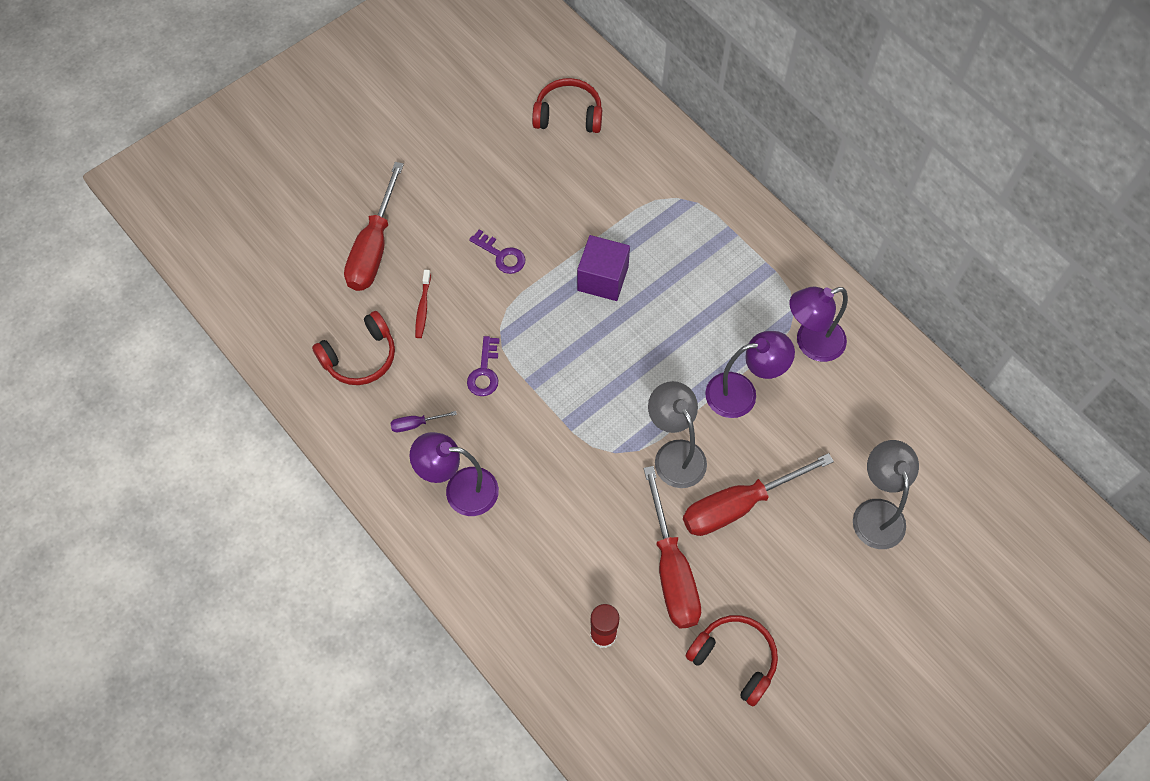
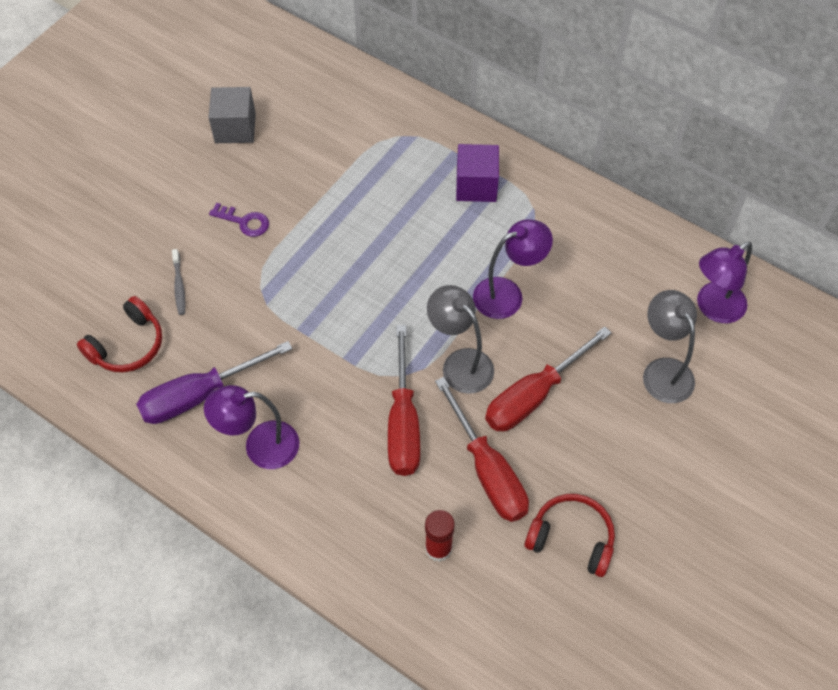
camera: 15 degrees left, 5 degrees down
(374, 247) = (116, 241): red screwdriver -> red screwdriver (403, 423)
(416, 424) = (200, 395): purple screwdriver -> purple screwdriver, size x2.40
(423, 307) = (179, 285): red toothbrush -> grey toothbrush
(484, 372) = (255, 331): purple key -> none
(517, 153) = (235, 128): none -> grey cube
(568, 115) = (275, 85): red headphones -> none
(602, 278) = (347, 221): purple cube -> purple cube (476, 185)
(811, 343) = (558, 236): purple lamp -> purple lamp (713, 308)

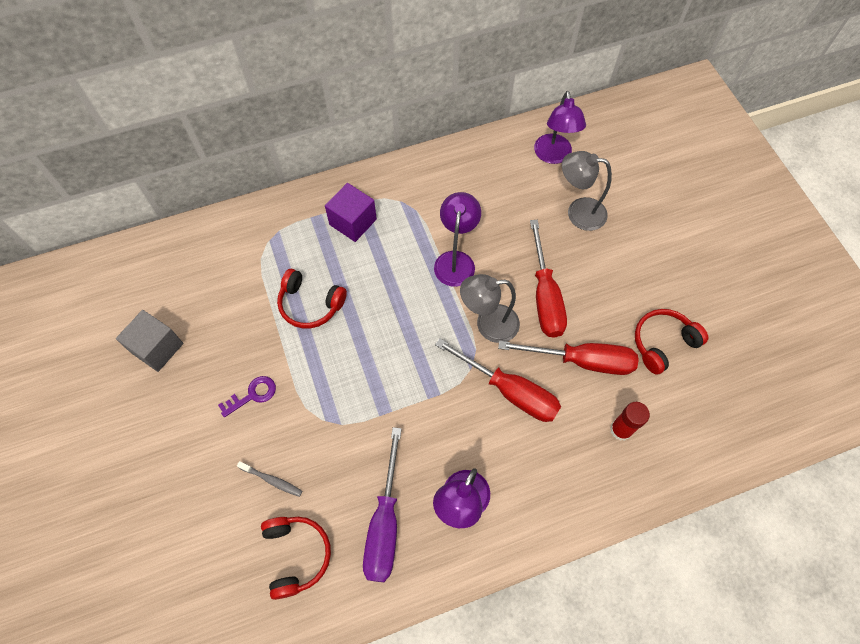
camera: 55 degrees left, 5 degrees up
(363, 207) = (310, 304): none -> red headphones

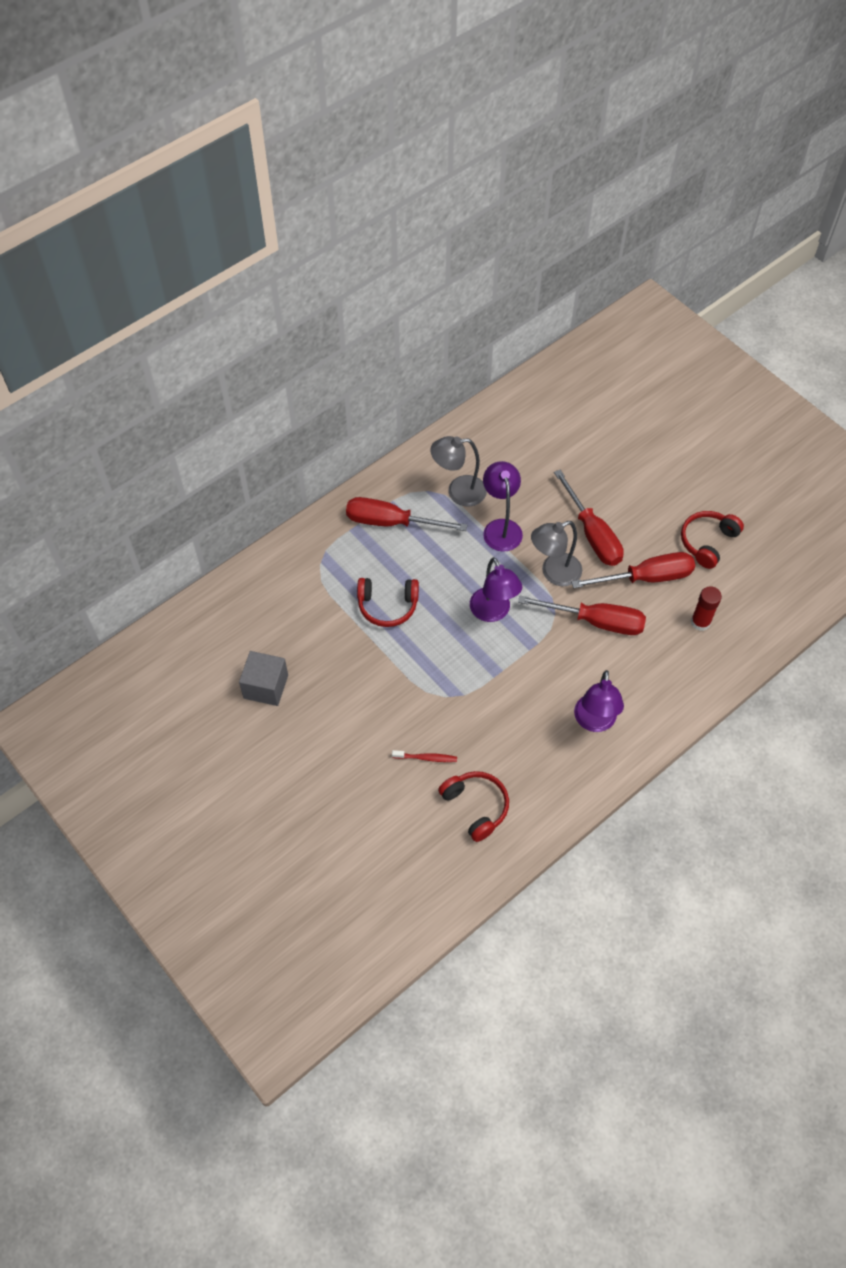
camera: 20 degrees left, 5 degrees down
(252, 395) = (374, 697): purple key -> none
(272, 480) = (426, 758): grey toothbrush -> red toothbrush
(353, 222) = (391, 522): purple cube -> red screwdriver
(385, 523) = (538, 758): purple screwdriver -> none
(553, 156) = (548, 409): purple lamp -> purple lamp (493, 612)
(578, 212) = (591, 453): grey lamp -> grey lamp (458, 492)

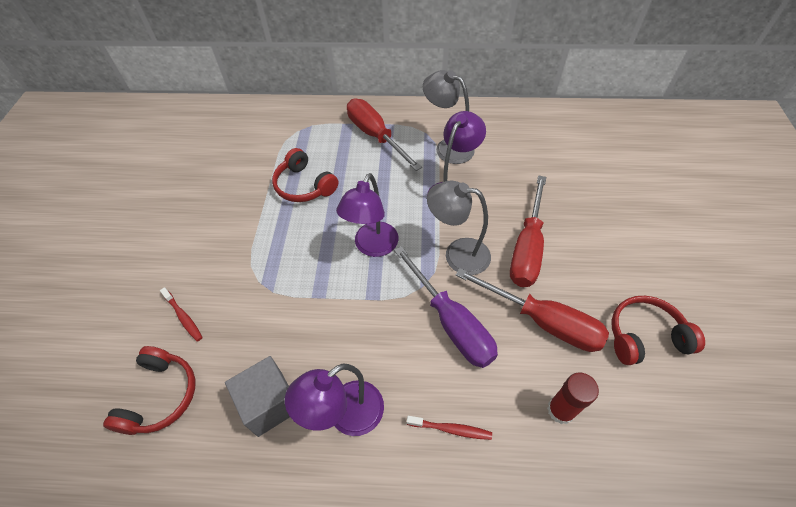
camera: 45 degrees right, 5 degrees down
(266, 686) = (165, 178): grey cube -> grey cube (270, 403)
(596, 621) = (451, 322): red screwdriver -> purple screwdriver
(655, 680) = (450, 429): none -> red toothbrush

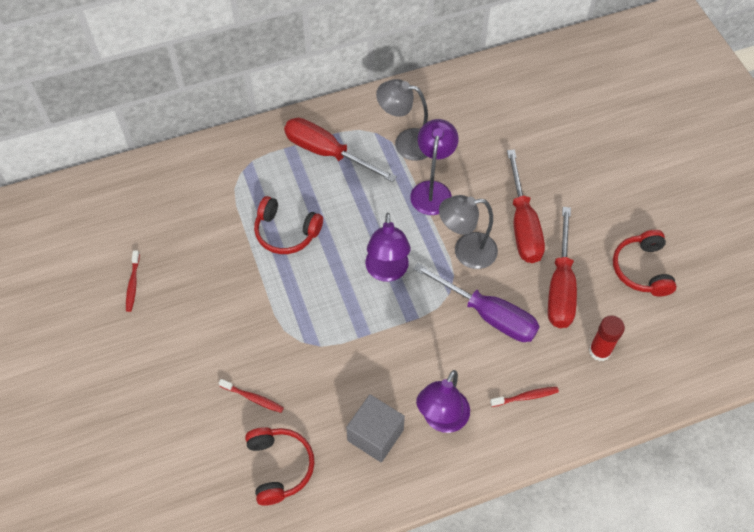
camera: 25 degrees left, 5 degrees up
(159, 186) = (133, 284): none -> red toothbrush
(542, 321) = (560, 286): red screwdriver -> red screwdriver turned 90 degrees clockwise
(645, 336) = (642, 269): red headphones -> red headphones turned 60 degrees counterclockwise

